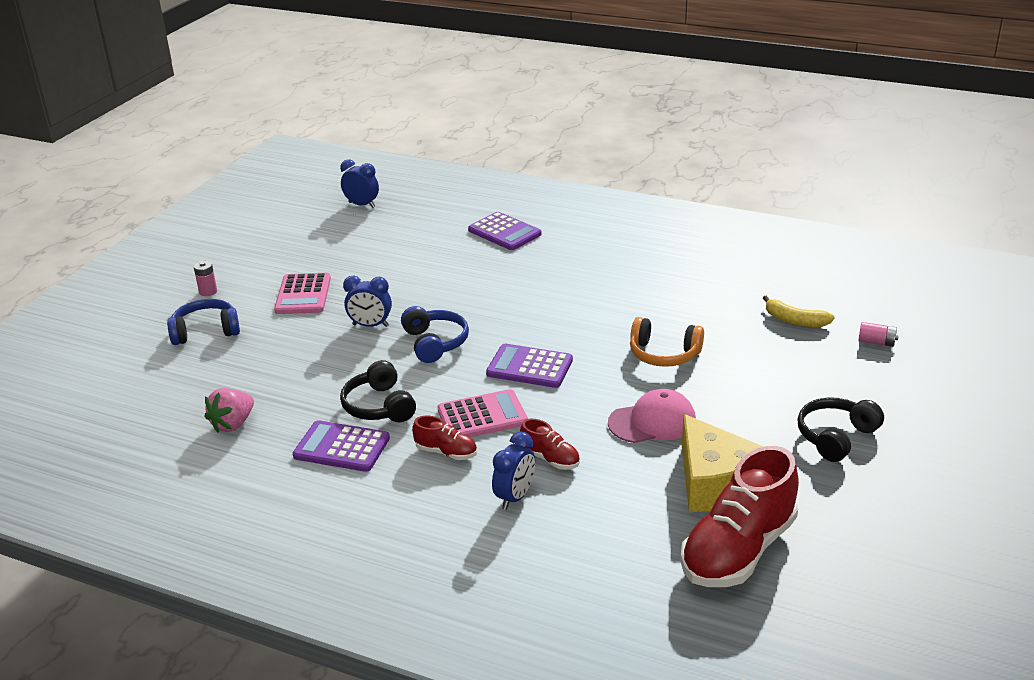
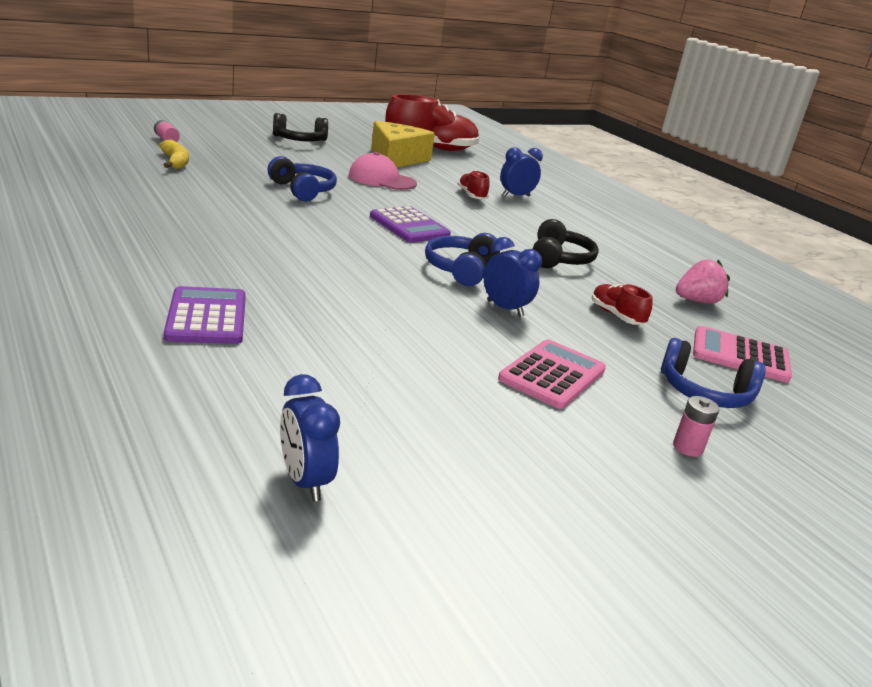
camera: 150 degrees left, 5 degrees down
(341, 447) = (610, 254): purple calculator -> none
(446, 452) = (535, 223): red shoe -> red shoe (616, 315)
(482, 416) = (486, 224): pink calculator -> pink calculator (740, 355)
(663, 354) = (302, 190): orange headphones -> blue headphones

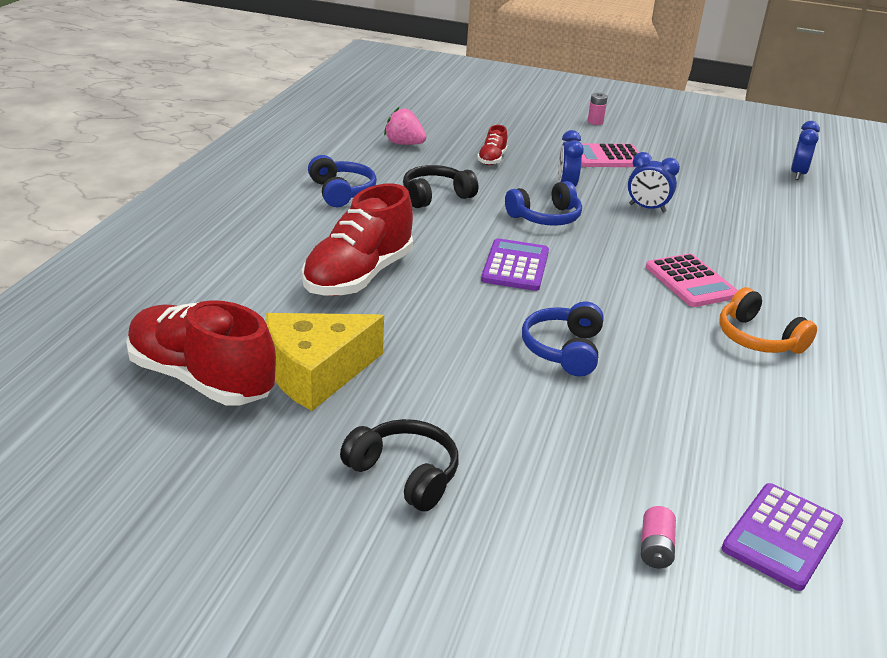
camera: 130 degrees left, 5 degrees up
(175, 162) = (686, 467): yellow banana -> none
(182, 226) = (758, 338): none -> orange headphones
(206, 317) = (794, 251): purple calculator -> purple calculator (782, 536)
(382, 179) = (425, 336): pink cap -> none
(472, 196) = (358, 276): red shoe -> red shoe, size x2.16
(516, 196) = (301, 259): blue clock -> blue clock (647, 208)
(705, 392) = (533, 125): blue headphones -> blue headphones (341, 192)
(740, 355) = (464, 124): pink calculator -> pink calculator (691, 281)

